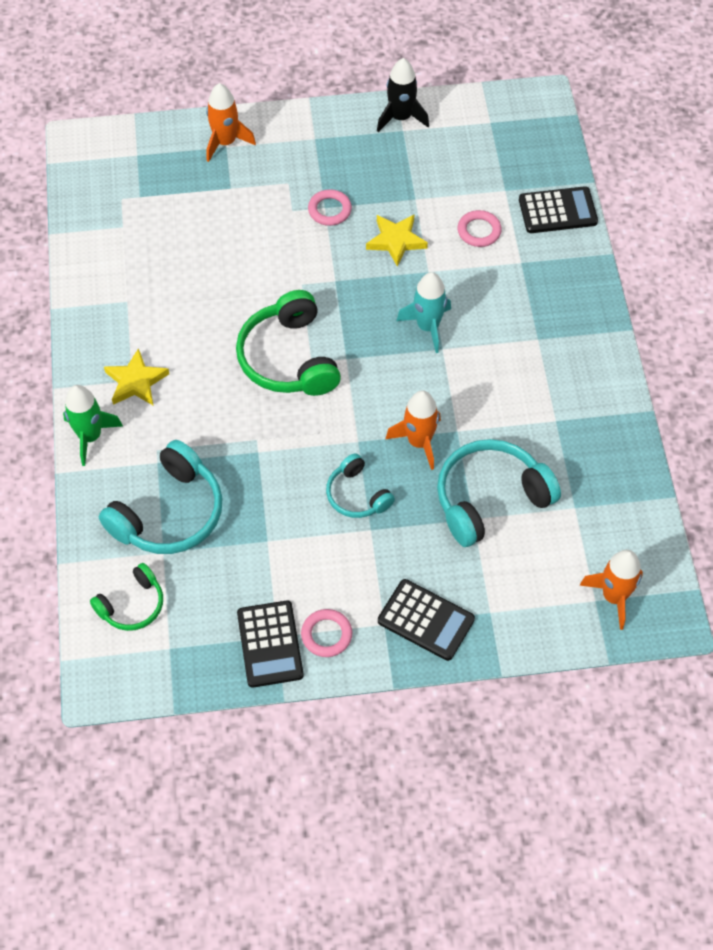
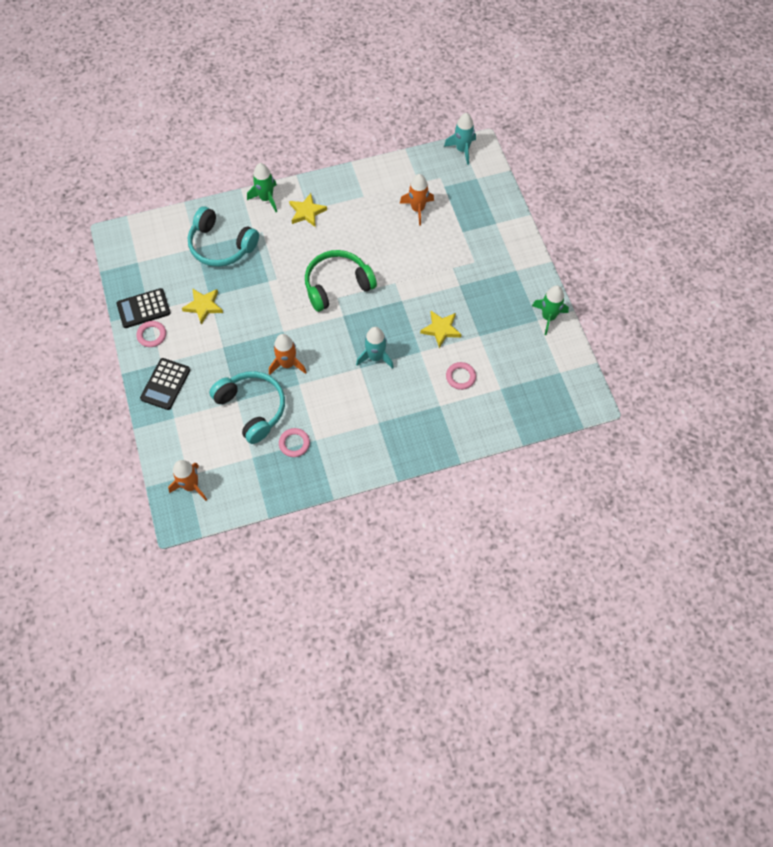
camera: 80 degrees right, 5 degrees up
(77, 163) = (462, 150): none -> turquoise rocket
(132, 605) = (162, 240): green headphones -> none
(225, 142) = (499, 222): orange rocket -> orange rocket (417, 209)
(285, 551) = (203, 306): none -> yellow star
(329, 210) = (457, 288): pink ring -> pink ring (294, 443)
(357, 495) = (245, 336): turquoise headphones -> none
(401, 118) = (548, 317): black rocket -> green rocket
(557, 211) = (490, 423): black calculator -> none

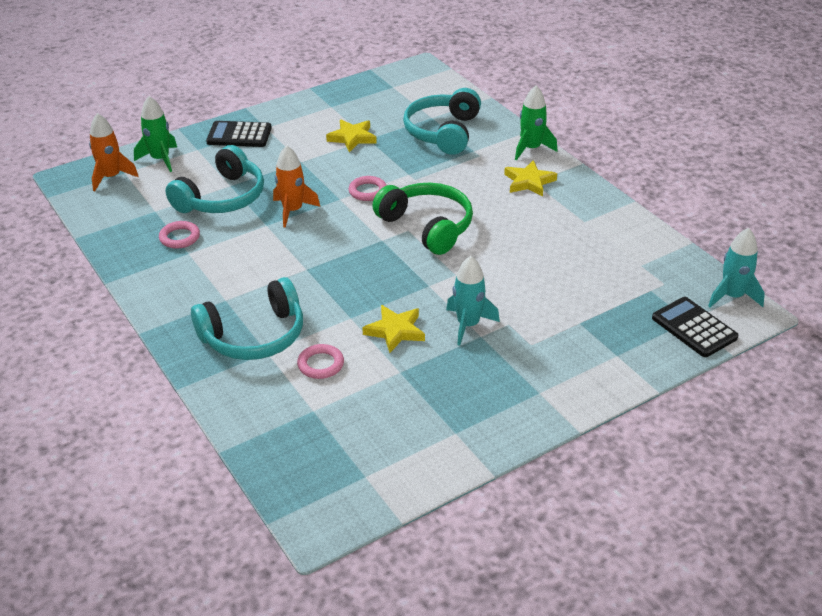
camera: 75 degrees right, 25 degrees down
(143, 309) = (333, 102): black calculator -> black calculator (694, 328)
(152, 335) = (300, 114): pink ring -> pink ring (367, 191)
(375, 357) = (327, 279): turquoise rocket -> turquoise rocket (468, 325)
(417, 209) = (593, 272): orange rocket -> none
(421, 410) = (254, 336): none -> turquoise headphones
(548, 317) = (466, 445): green rocket -> green rocket (160, 159)

